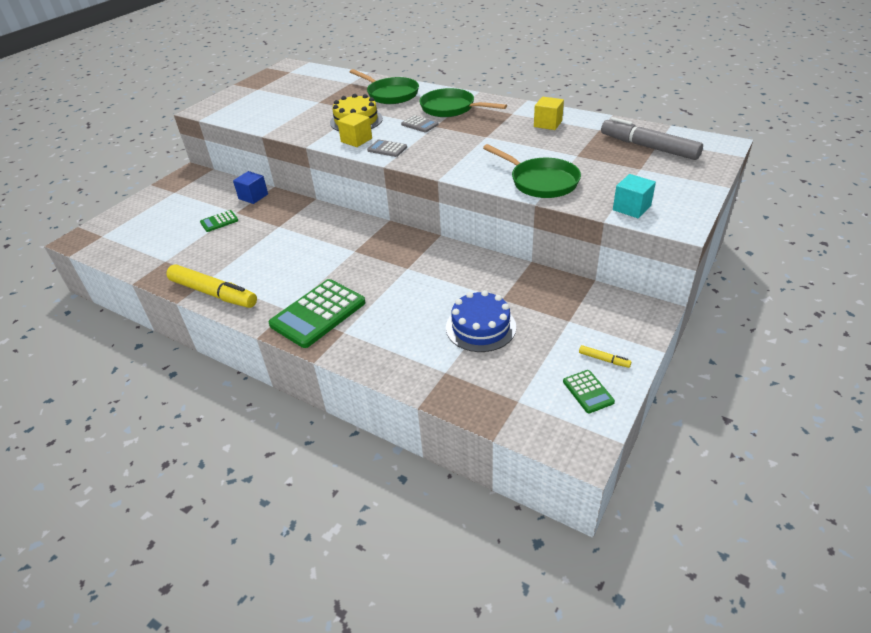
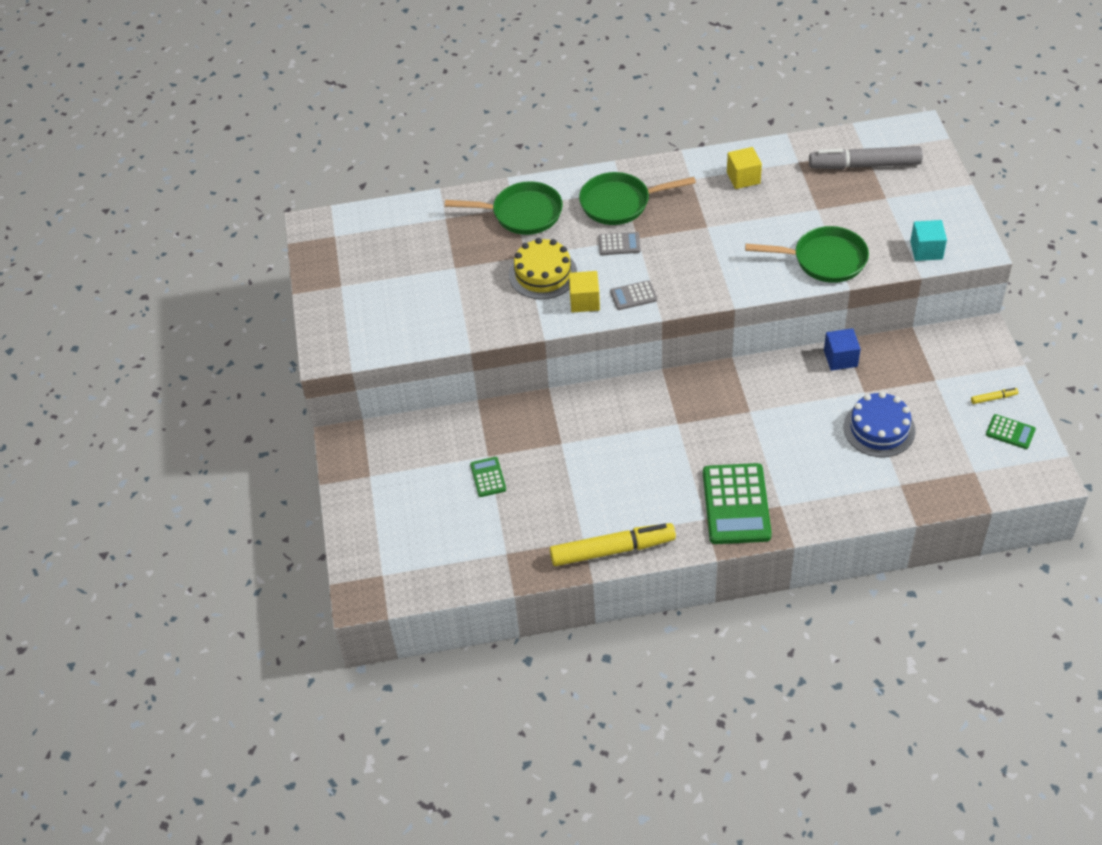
camera: 40 degrees left, 10 degrees up
(219, 221) = (488, 477): green calculator -> green calculator turned 150 degrees clockwise
(253, 196) = (475, 426): blue cube -> blue cube (840, 358)

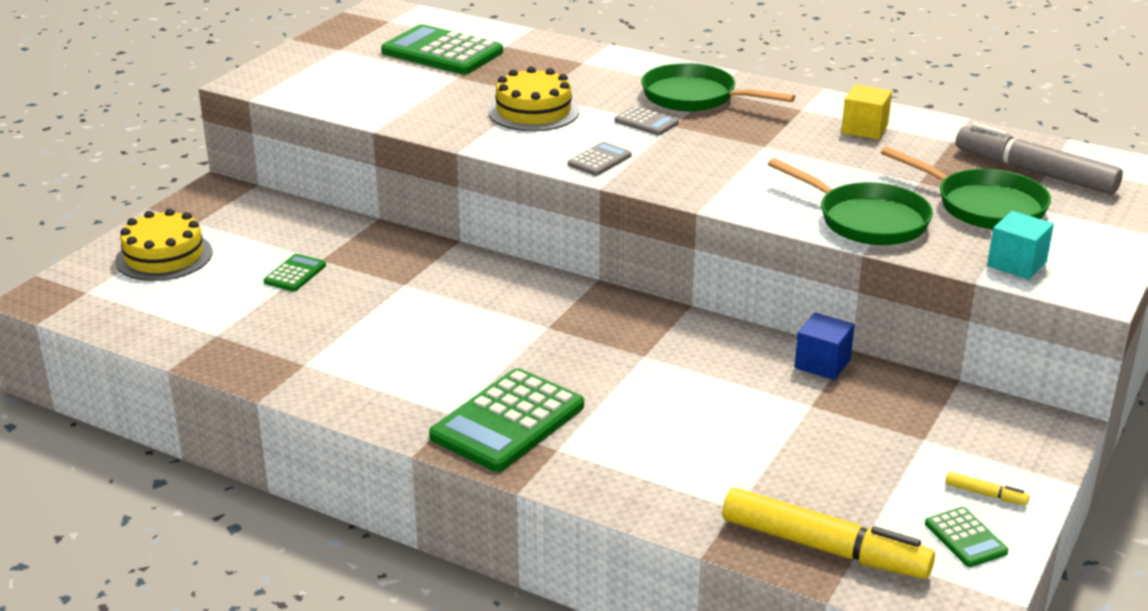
camera: 35 degrees right, 20 degrees down
(389, 516) = (164, 256): none -> yellow cake
(413, 248) = (442, 52): none -> green calculator
(522, 213) = (583, 69): green pan -> green pan (984, 206)
(584, 301) = (542, 144): yellow cube -> none
(612, 550) = (318, 387): yellow marker -> yellow marker (823, 547)
(633, 296) = (599, 160): grey calculator -> grey calculator turned 105 degrees clockwise
(879, 429) = (782, 445): blue cake -> none

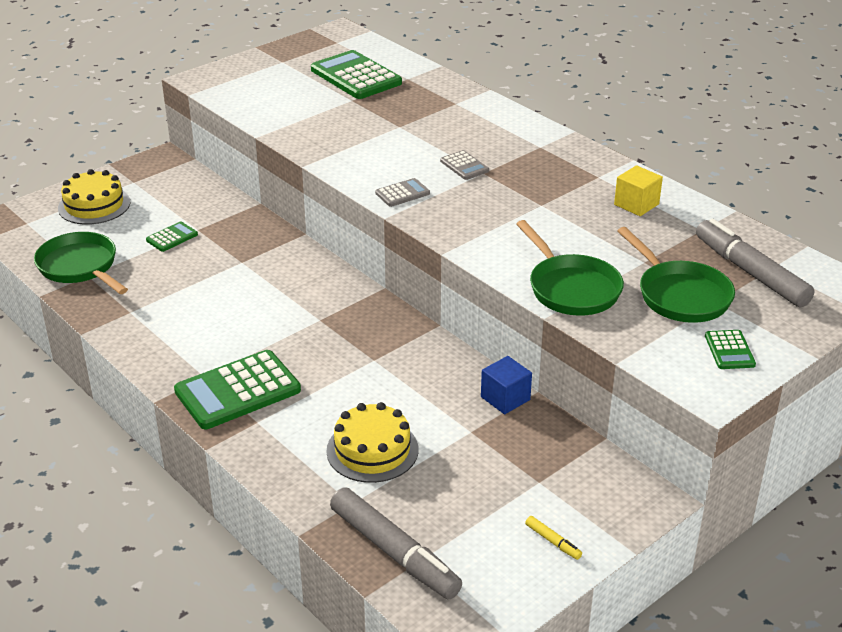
camera: 20 degrees right, 5 degrees up
(533, 111) = (385, 141): yellow cake -> yellow cake (372, 450)
(694, 97) = (520, 150): green pan -> green pan (80, 267)
(823, 547) = (394, 552): yellow marker -> grey marker
(965, 538) = (509, 574): green calculator -> green calculator (729, 350)
(1016, 264) = (664, 354): turquoise cube -> none

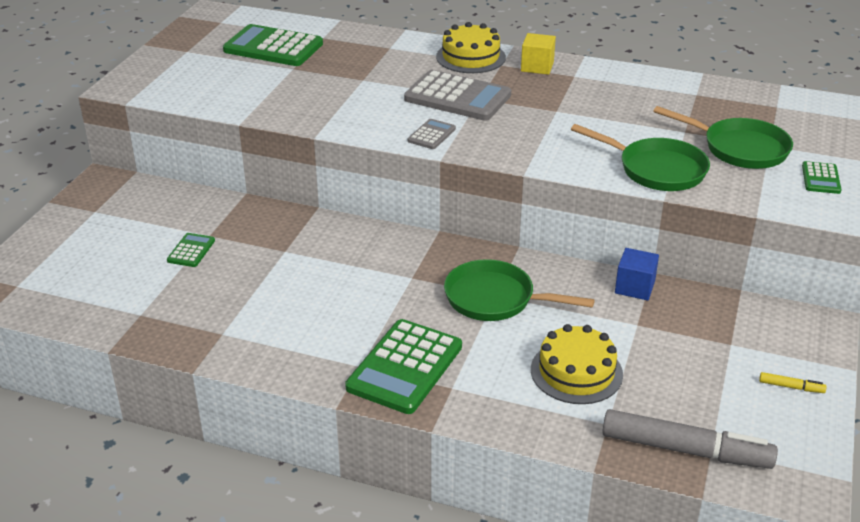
camera: 30 degrees left, 0 degrees up
(80, 267) = (123, 309): green pan -> green pan (495, 299)
(94, 205) = (75, 245): yellow cake -> yellow cake (470, 57)
(464, 166) = (457, 97): grey calculator -> grey calculator, size x2.08
(636, 204) = (627, 89): yellow cube -> yellow cube (537, 66)
(729, 350) = (820, 178): green calculator -> green calculator turned 45 degrees clockwise
(750, 273) = (767, 116): grey marker -> none

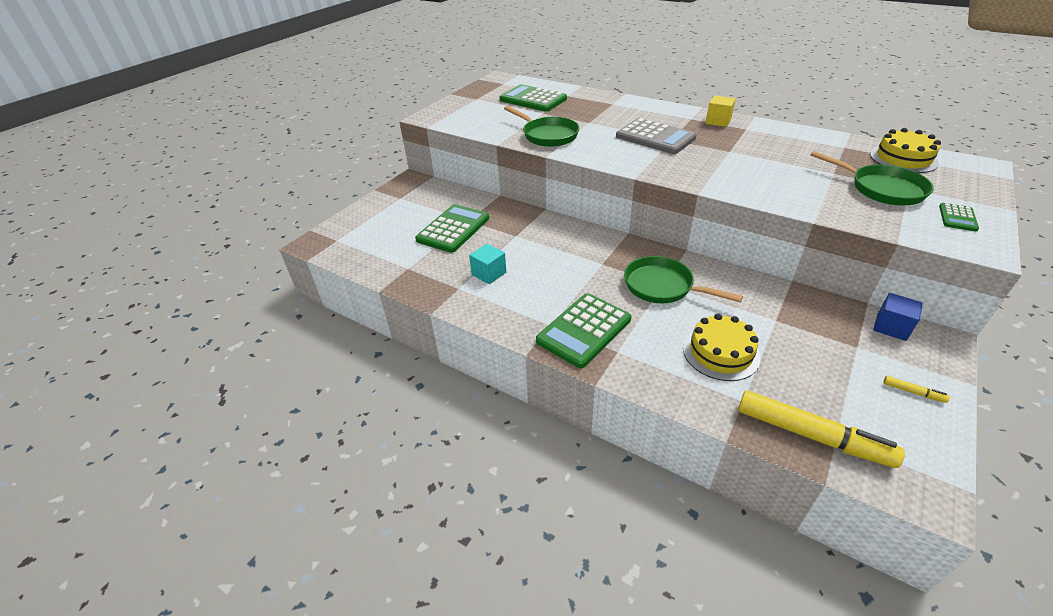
camera: 15 degrees right, 5 degrees up
(191, 251) = (453, 229): green calculator -> green calculator, size x2.08
(260, 308) = (489, 273): none -> turquoise cube
(431, 135) = (631, 161): grey calculator -> none
(470, 57) = (669, 112): yellow cake -> yellow cake (903, 158)
(634, 287) = (776, 290): blue cube -> blue cube (891, 327)
(656, 170) = (808, 199): green pan -> green pan (547, 135)
(685, 449) = (811, 435): grey marker -> yellow marker

